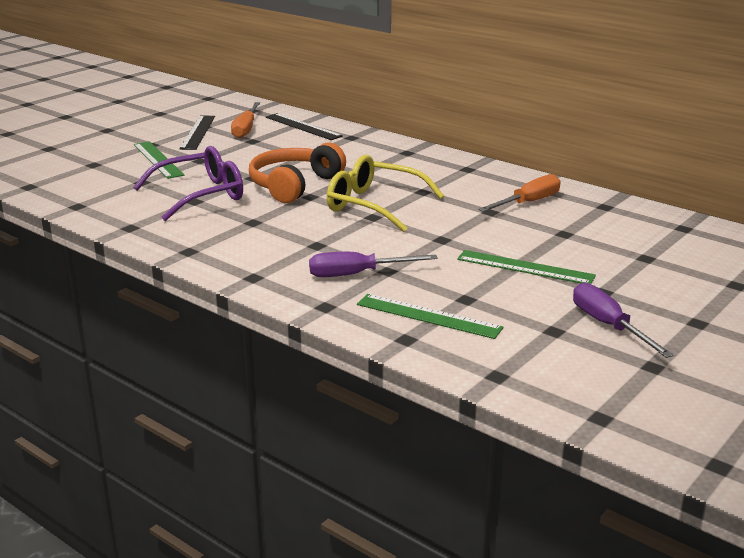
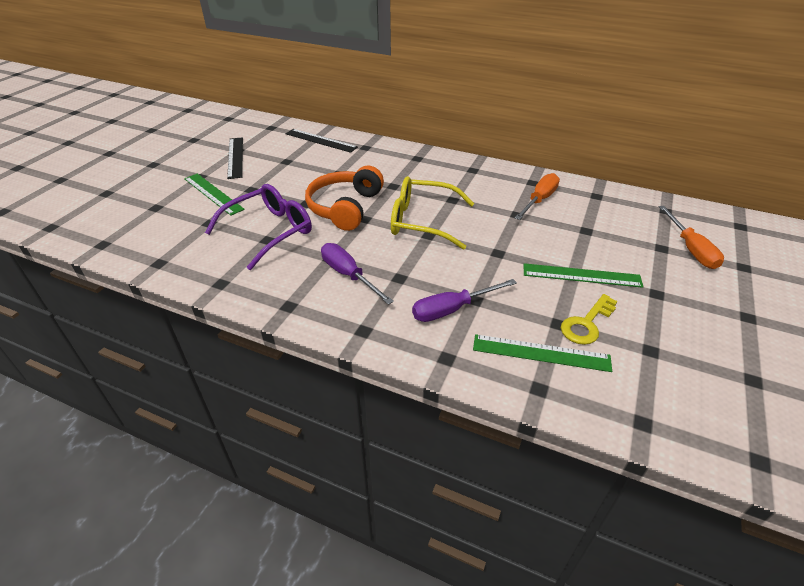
camera: 15 degrees left, 15 degrees up
(246, 129) = (275, 149): orange screwdriver -> orange screwdriver (690, 249)
(498, 303) = (586, 324): none -> yellow key
(608, 326) = (687, 335): purple screwdriver -> purple screwdriver (348, 275)

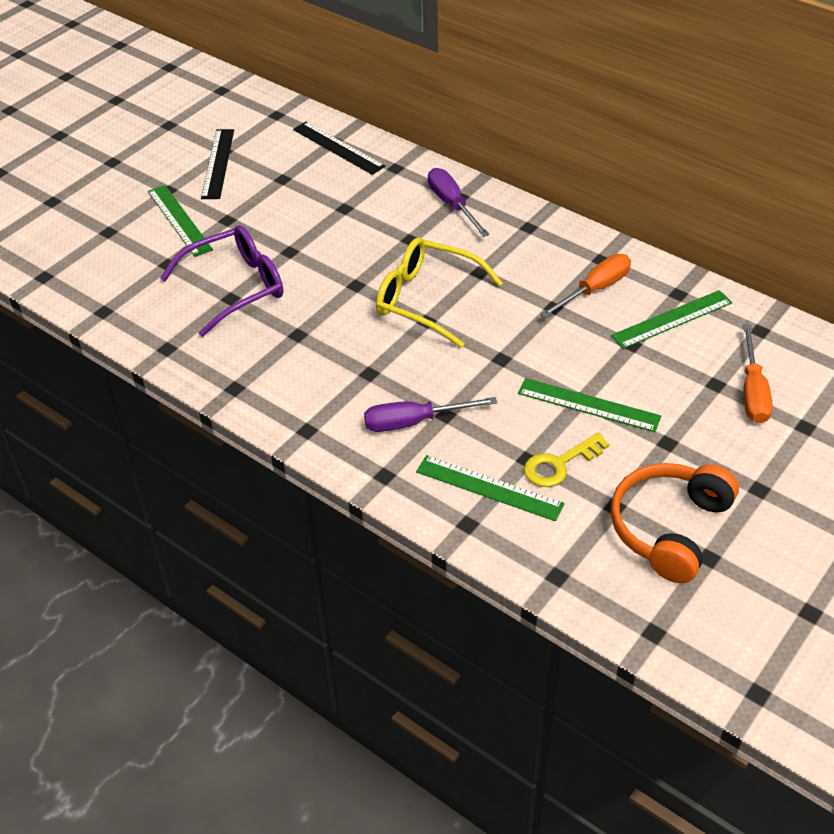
camera: 15 degrees right, 5 degrees up
(345, 207) = (337, 265): orange headphones -> orange headphones (669, 528)
(348, 275) = (312, 360): purple screwdriver -> purple screwdriver (452, 204)
(603, 211) = (672, 319): none -> green ruler

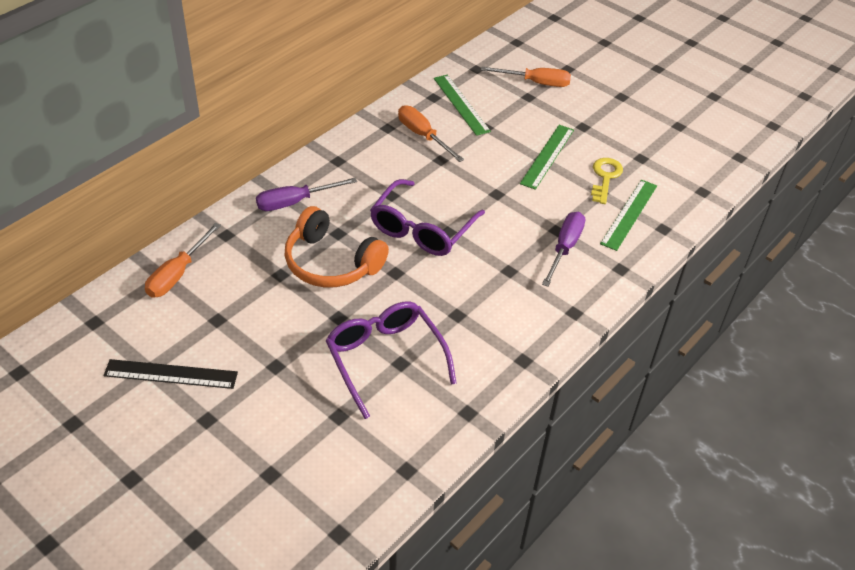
camera: 90 degrees left, 0 degrees up
(179, 220) = (266, 407): green ruler -> none
(338, 148) = (177, 274): black ruler -> orange screwdriver
(414, 422) = (564, 248): purple screwdriver -> purple screwdriver turned 150 degrees counterclockwise
(426, 300) = (422, 229): yellow glasses -> purple glasses
(559, 464) = (605, 177): yellow key -> yellow key turned 135 degrees counterclockwise
(669, 528) = (657, 137): orange headphones -> orange headphones (331, 263)

